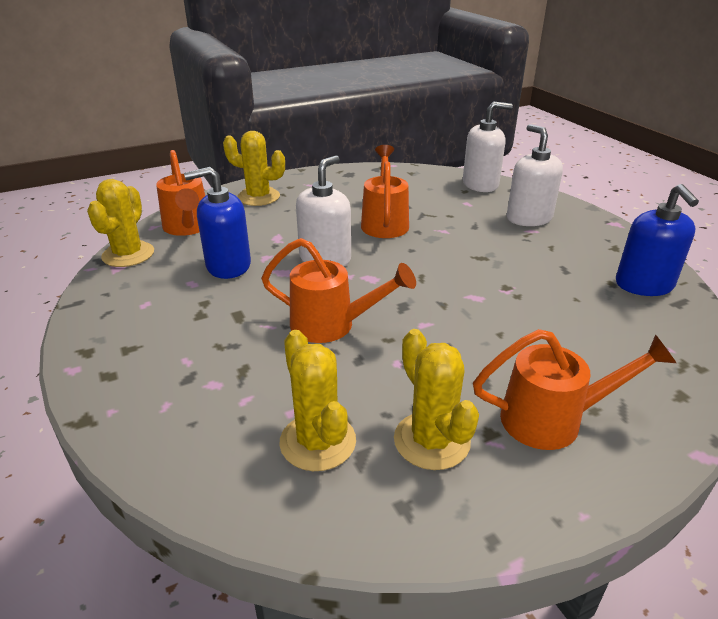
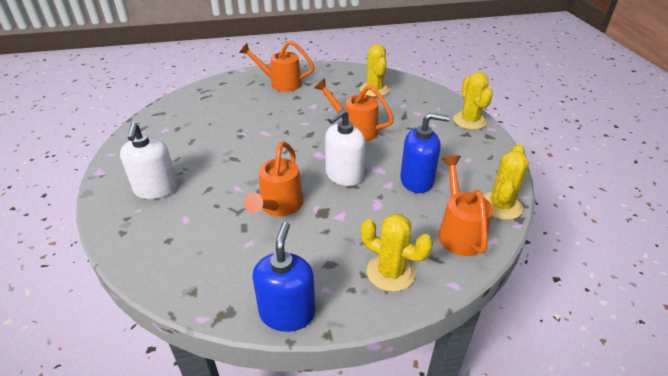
camera: 165 degrees left, 5 degrees up
(431, 441) = (331, 84): yellow cactus -> yellow cactus (469, 121)
(480, 184) = (141, 248): white soap dispenser -> none
(644, 285) = (161, 124): blue soap dispenser -> blue soap dispenser (287, 313)

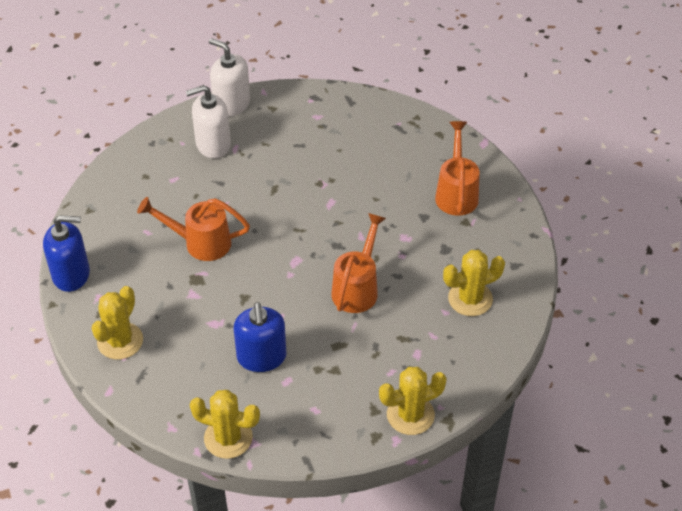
camera: 80 degrees right, 10 degrees up
(344, 175) = (260, 289): white soap dispenser -> white soap dispenser (231, 104)
(459, 231) = (181, 396): orange watering can -> none

